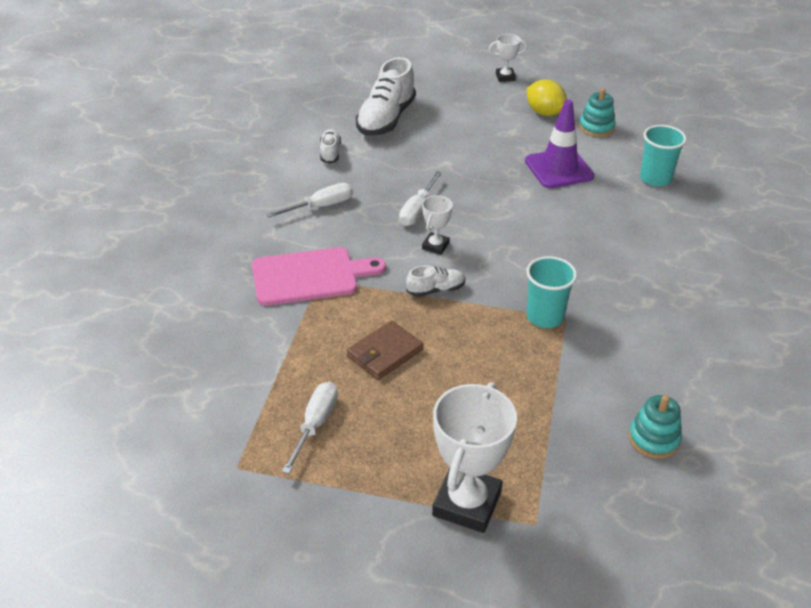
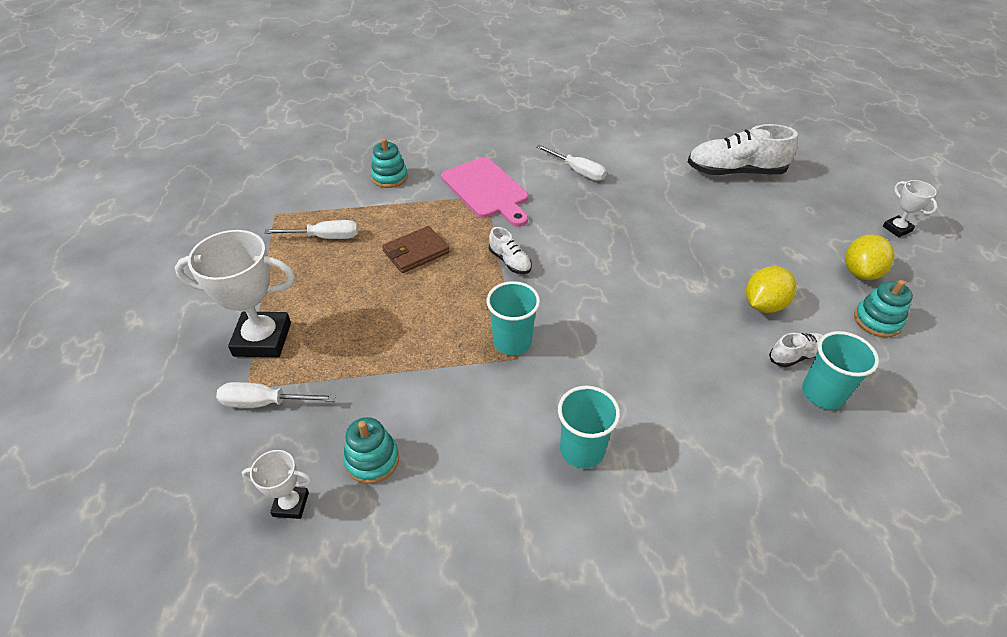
camera: 70 degrees right, 5 degrees up
(231, 347) = (389, 177): none -> turquoise stacking toy
(330, 153) = (654, 156): white shoe -> white shoe (796, 356)
(385, 353) = (416, 252): brown wallet -> brown wallet turned 60 degrees counterclockwise
(417, 210) = (613, 224): white screwdriver -> white screwdriver (265, 403)
(435, 246) = (570, 247): white trophy -> white trophy (291, 504)
(559, 169) = (764, 305): purple traffic cone -> yellow lemon
(675, 310) = (582, 450): none -> turquoise cup

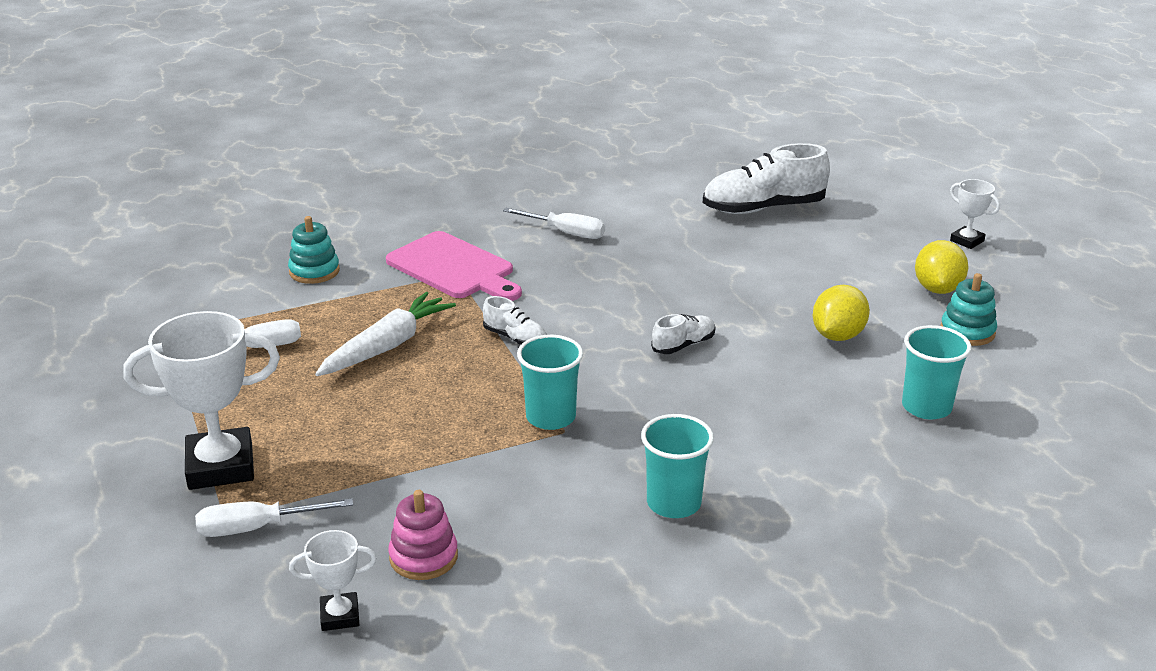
camera: 15 degrees left, 15 degrees down
(372, 460) = (423, 557): turquoise stacking toy -> pink stacking toy
(416, 252) = (387, 346): brown wallet -> white carrot
(796, 356) = (888, 377): white shoe -> white shoe (683, 345)

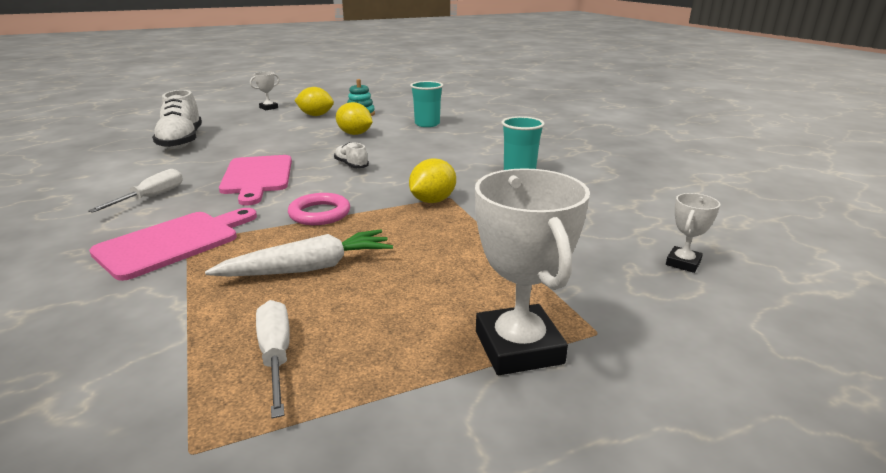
camera: 90 degrees left, 5 degrees down
(256, 528) = (605, 311): white screwdriver -> none
(314, 271) = (101, 329): turquoise stacking toy -> none
(340, 616) = (683, 263): white trophy -> white trophy turned 45 degrees clockwise
(387, 346) = (308, 268): white carrot -> white carrot turned 120 degrees clockwise
(423, 557) = (603, 237): pink stacking toy -> none
(515, 338) = (319, 213): white shoe -> pink ring
(550, 417) = (432, 201): turquoise cup -> yellow lemon
(631, 282) = (257, 177): none -> pink cutting board

